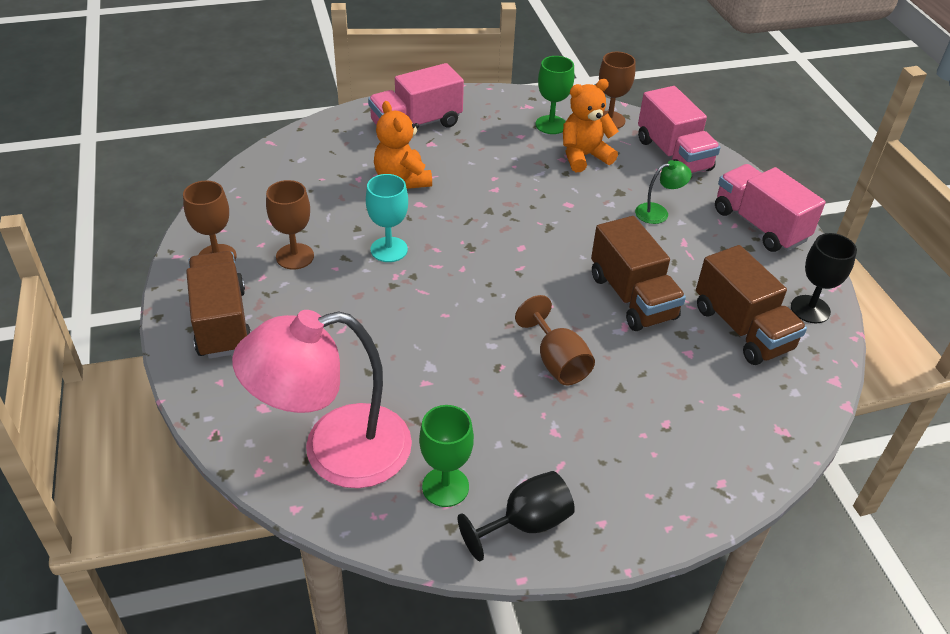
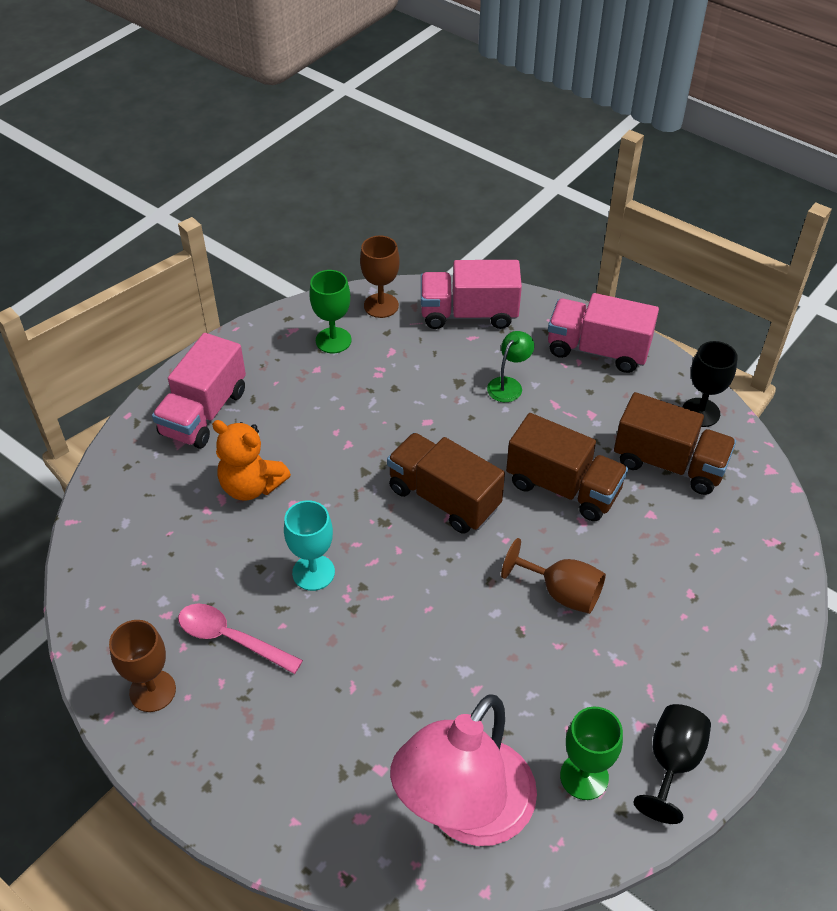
camera: 35 degrees left, 5 degrees up
(221, 322) = (232, 759): brown truck -> brown truck (443, 498)
(295, 256) = (231, 638): brown goblet -> pink spoon
(584, 156) = (394, 360): orange teddy bear -> none
(673, 155) = (468, 314): pink truck -> pink truck turned 150 degrees clockwise

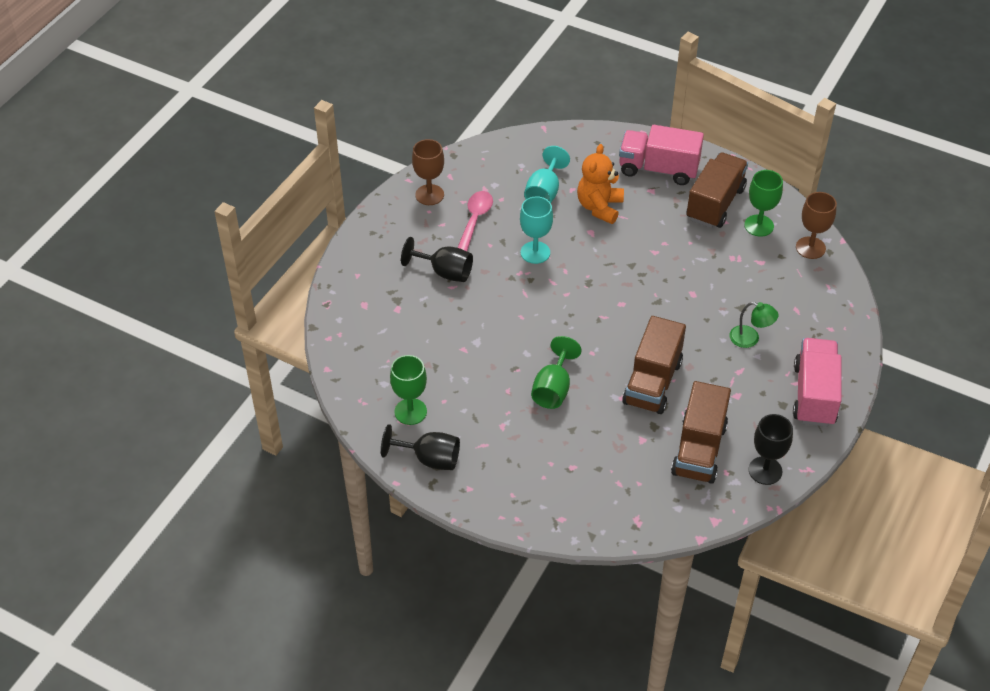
camera: 80 degrees right, 0 degrees up
(201, 542) = (544, 192): none -> turquoise goblet
(321, 692) = (444, 272): none -> black goblet
(443, 498) = (620, 312): brown truck -> brown truck (715, 203)
(465, 812) = (376, 353): pink lamp -> none
(468, 314) = (823, 304): pink truck -> none
(561, 592) = (553, 389): brown goblet -> green goblet

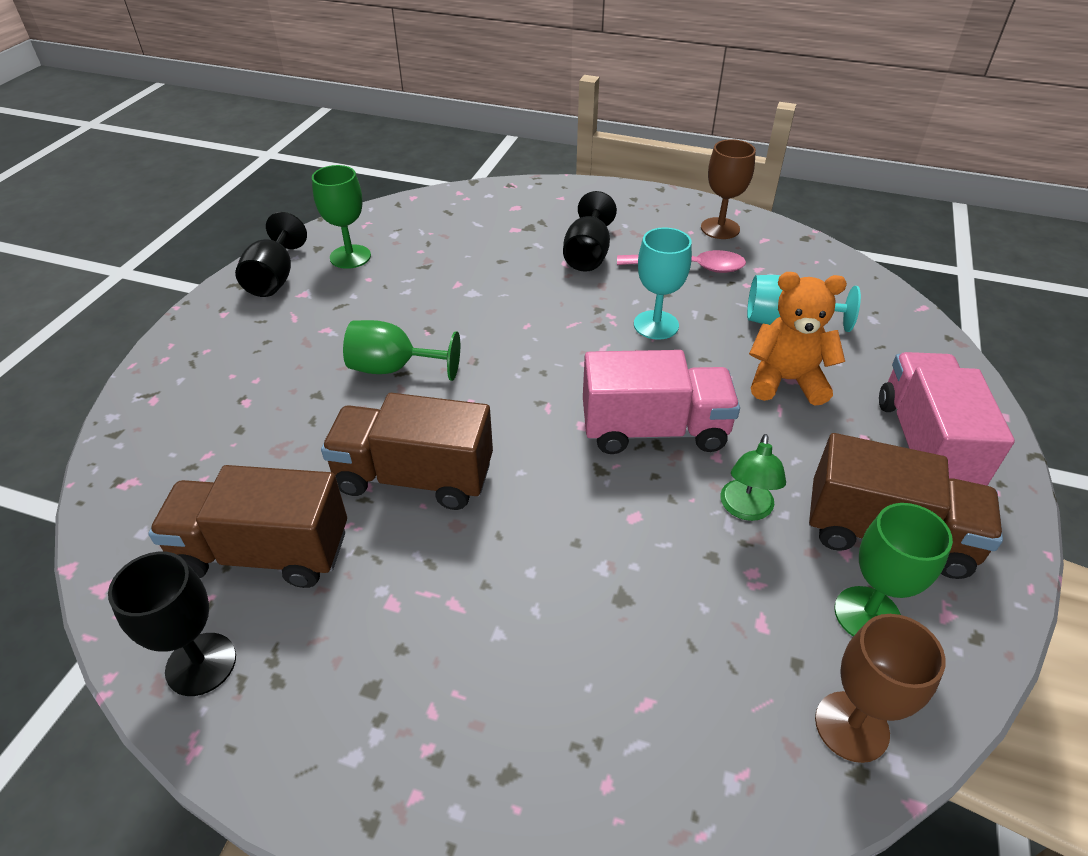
camera: 80 degrees right, 5 degrees down
(750, 339) = (541, 618): green lamp -> green lamp (745, 509)
(814, 395) = (400, 753): pink truck -> pink truck (654, 430)

